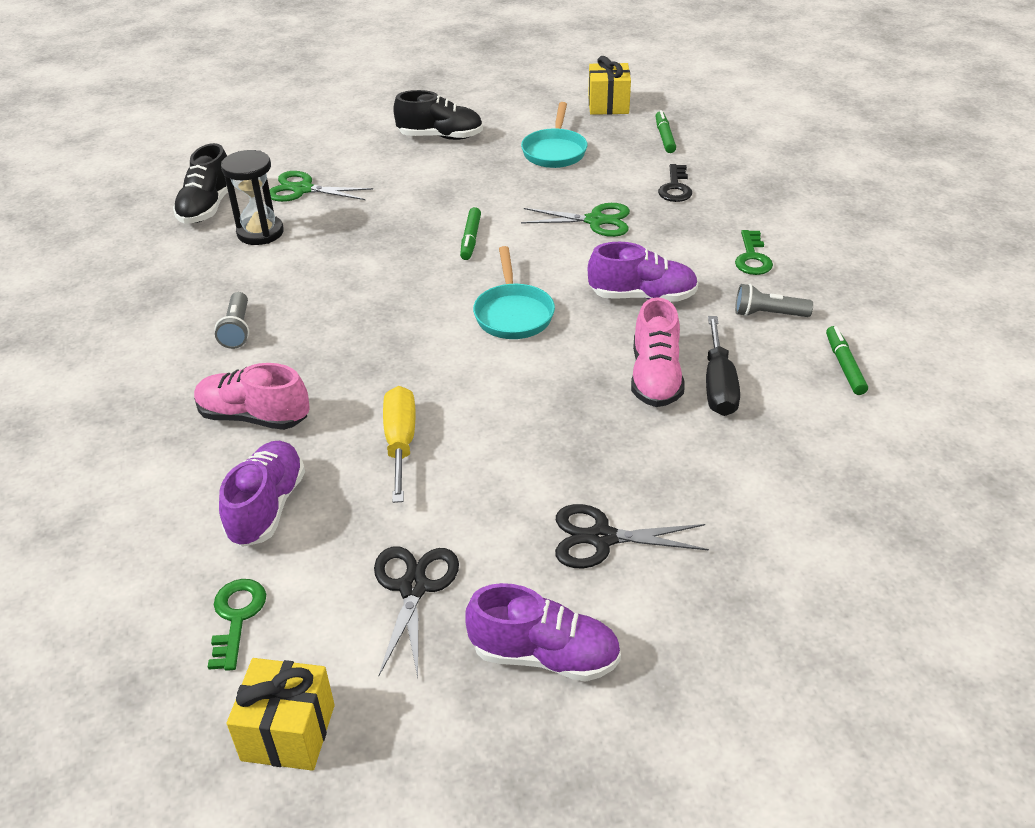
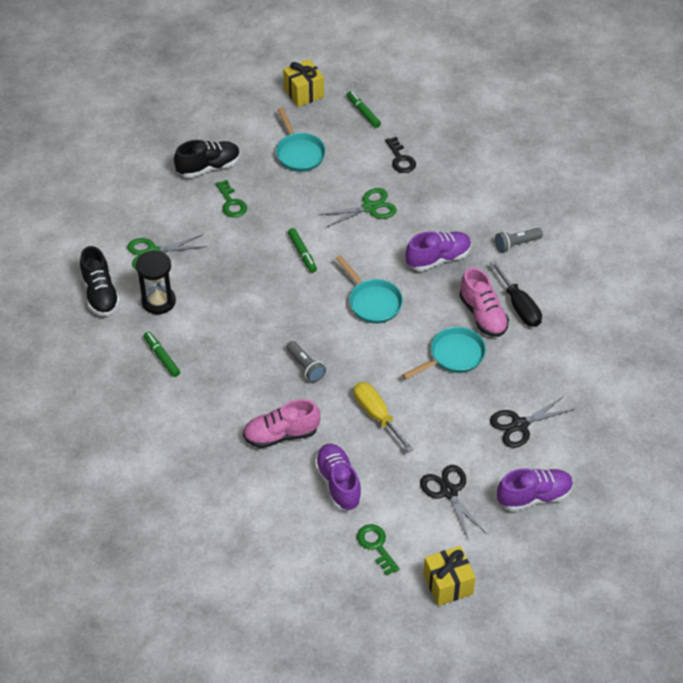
camera: 30 degrees left, 10 degrees up
(237, 330) = (215, 381): grey flashlight -> grey flashlight (305, 367)
(571, 411) = (453, 356): none -> turquoise pan
(752, 258) = (483, 203): green key -> green key (231, 203)
(844, 365) = (576, 265): green marker -> green marker (162, 357)

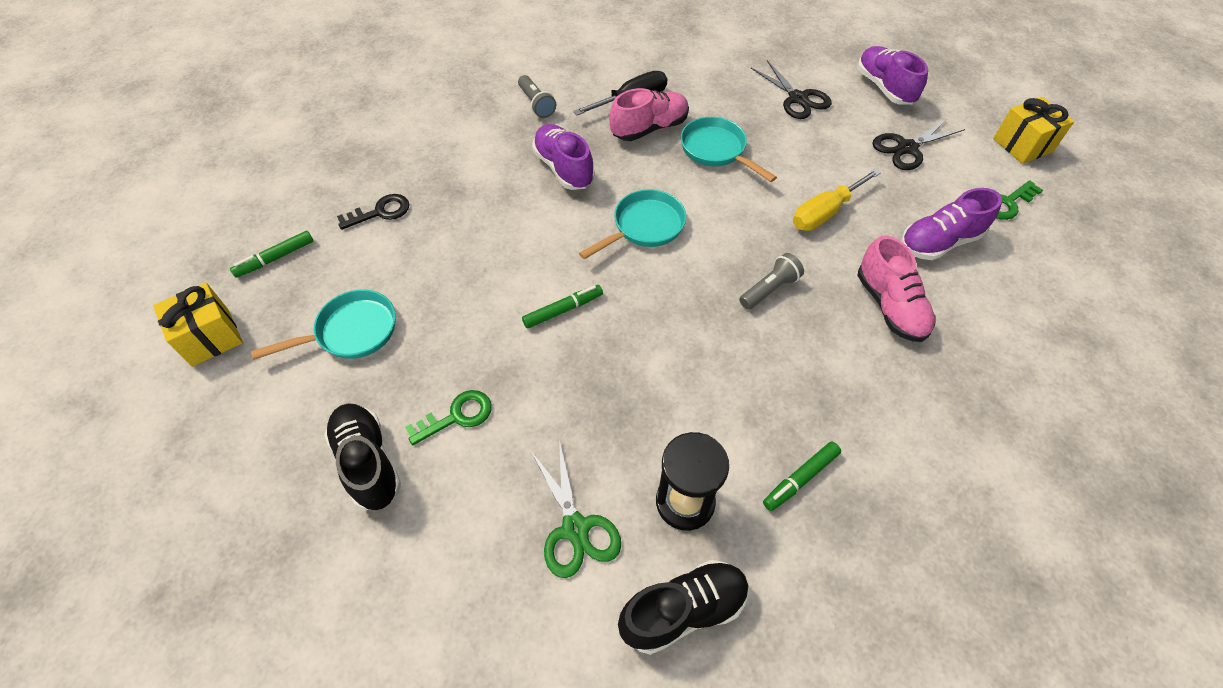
camera: 95 degrees left, 5 degrees up
(369, 207) = (472, 240): green scissors -> none

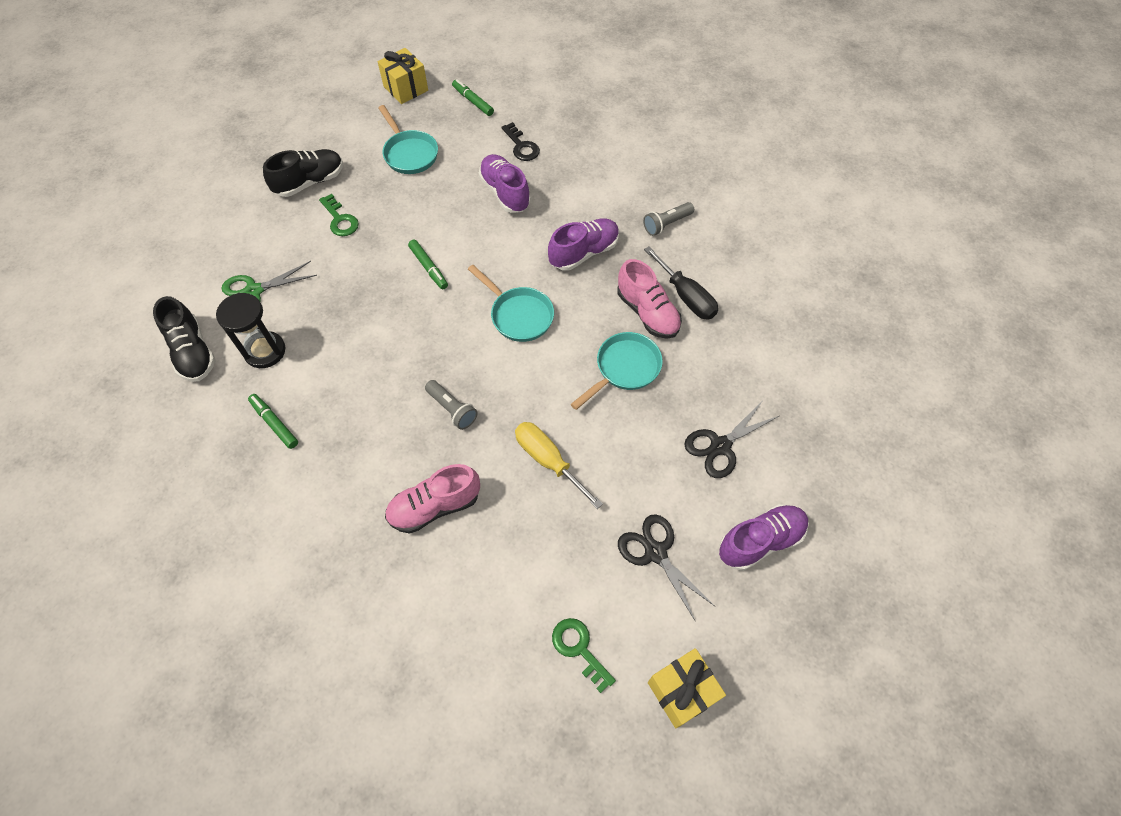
camera: 85 degrees right, 5 degrees up
(939, 242) = (516, 564): purple shoe -> purple shoe (505, 192)

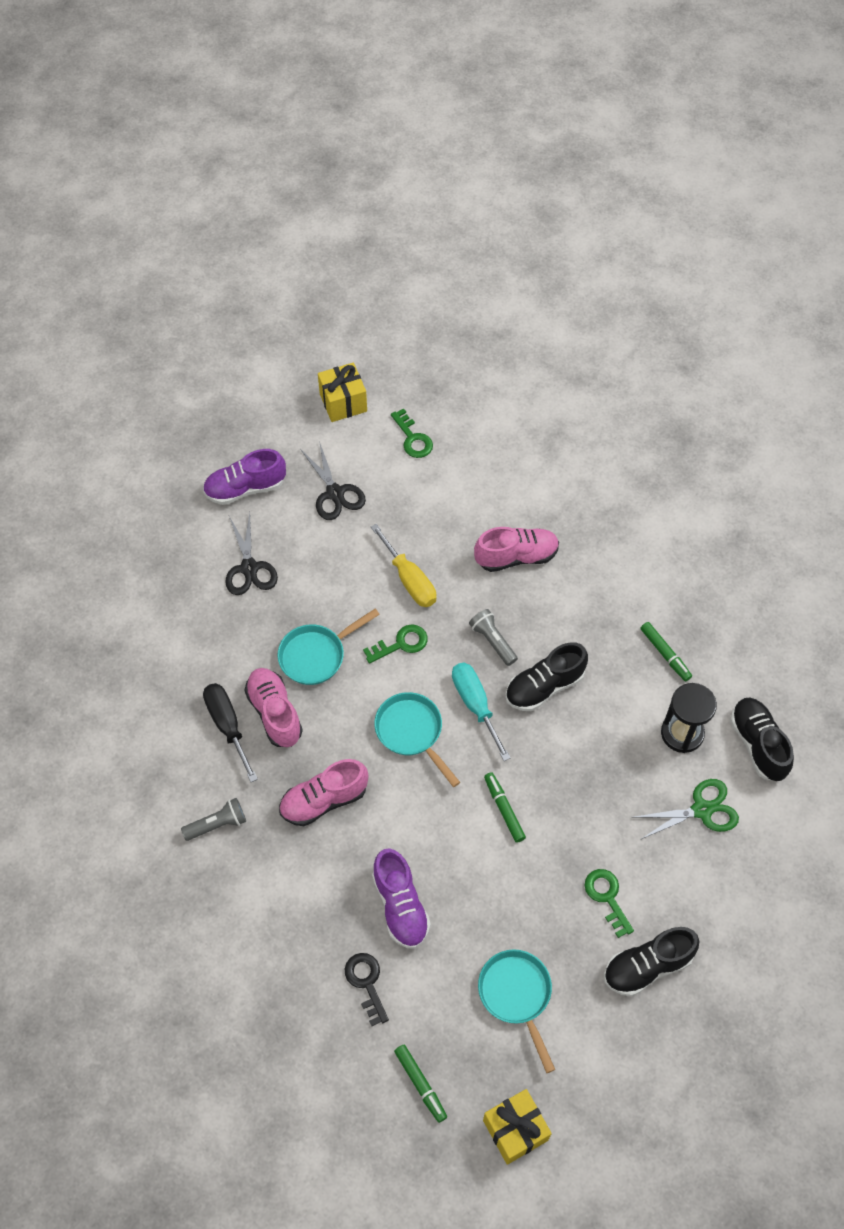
camera: 170 degrees left, 0 degrees up
(397, 373) = (544, 686): none -> black shoe
(463, 347) = (475, 705): none -> turquoise screwdriver
(544, 392) = (401, 644): none -> green key
(584, 252) = (324, 800): purple shoe -> pink shoe
(720, 446) = (249, 568): black scissors -> black scissors turned 105 degrees clockwise

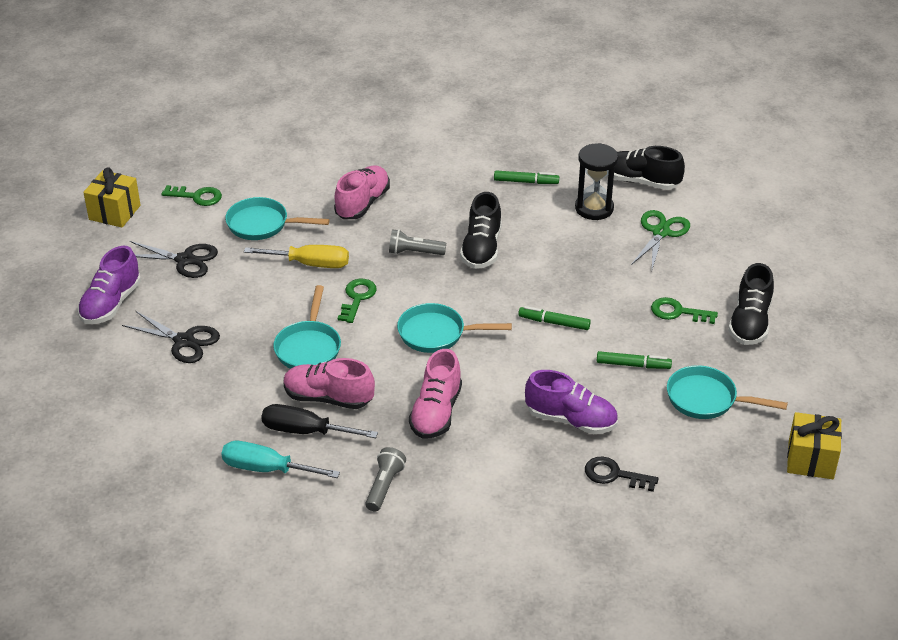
camera: 50 degrees left, 20 degrees down
(420, 1084) = (726, 491): green marker -> green marker (633, 365)
(423, 509) = (262, 225): none -> turquoise pan
(475, 705) = (454, 289): turquoise screwdriver -> turquoise screwdriver (266, 469)

